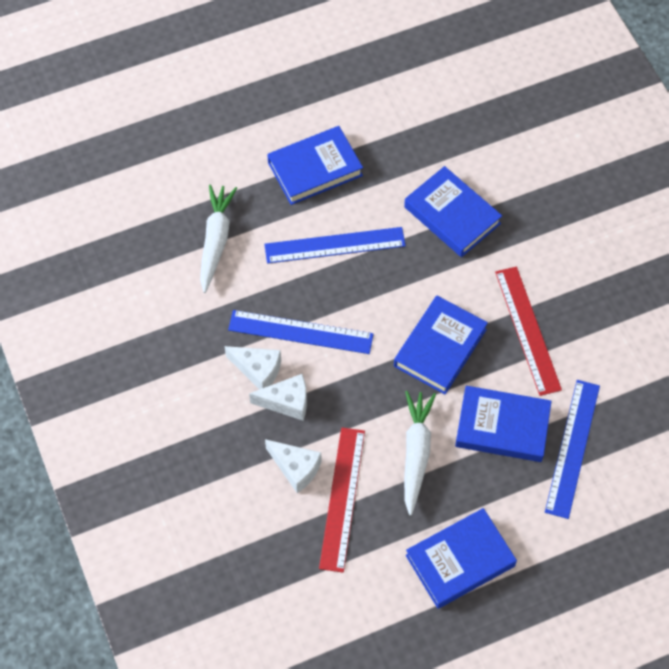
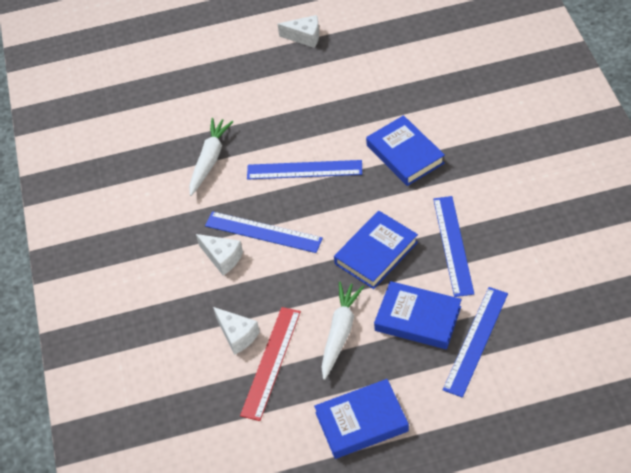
camera: 15 degrees right, 10 degrees down
(287, 402) = (240, 284): white cheese -> white cheese (305, 37)
(315, 169) = (300, 113): blue book -> none
(528, 330) = (453, 245): red ruler -> blue ruler

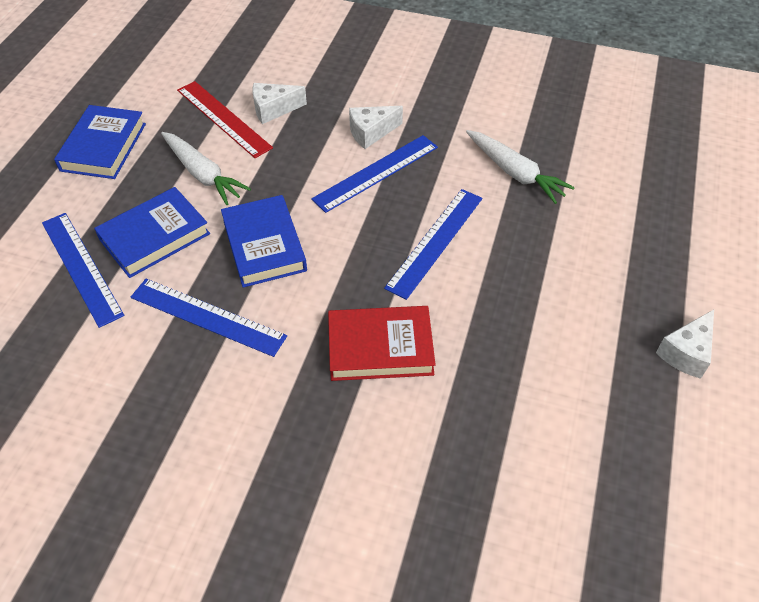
camera: 115 degrees right, 0 degrees up
(405, 154) = (380, 347): blue book -> red book

